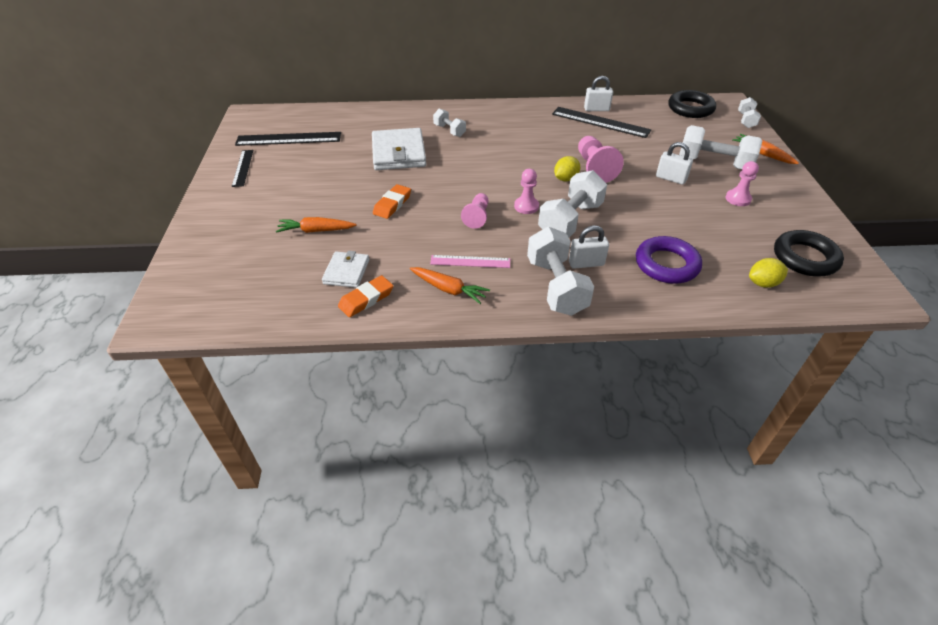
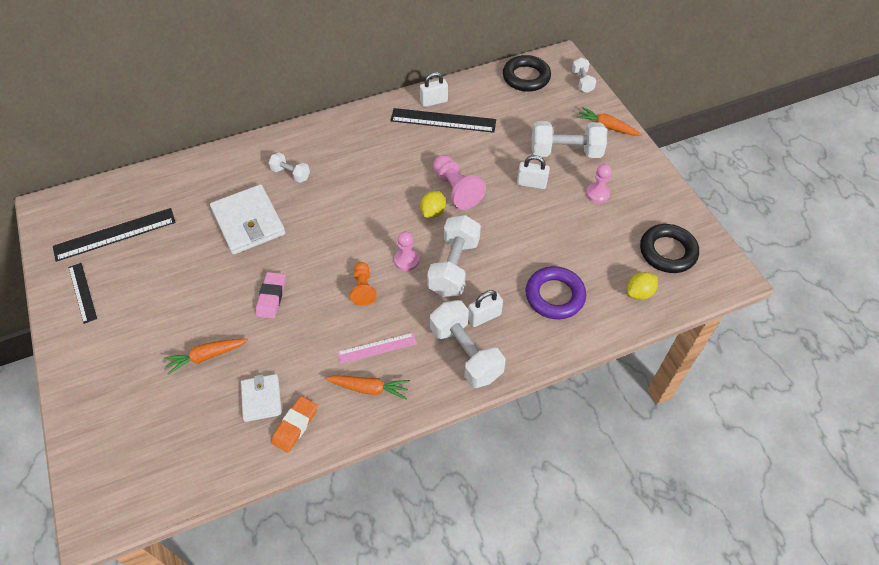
camera: 20 degrees left, 10 degrees up
(392, 204) = (271, 297): orange eraser -> pink eraser
(477, 217) = (363, 288): pink pawn -> orange pawn

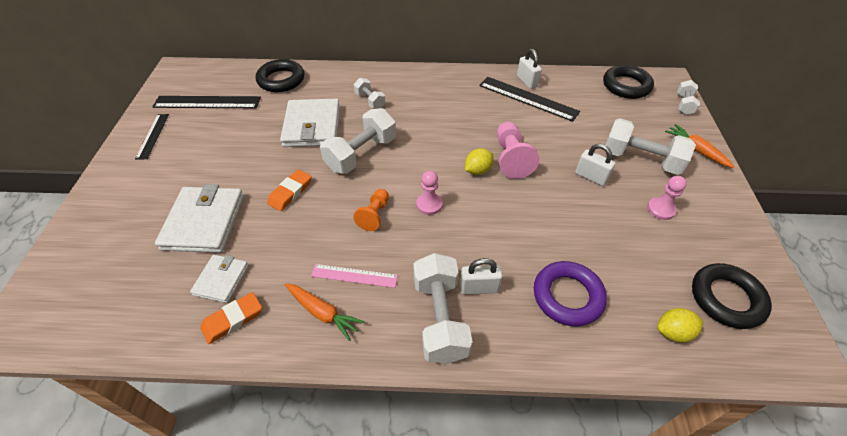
camera: 25 degrees right, 5 degrees down
(180, 181) = (281, 80): none -> black ring
(207, 356) = (204, 222): orange carrot -> white wallet
(271, 297) = (290, 192): pink eraser -> orange eraser
(434, 101) = (527, 81): white padlock -> white padlock turned 60 degrees clockwise
(453, 267) = (472, 227): white dumbbell -> white dumbbell (361, 154)

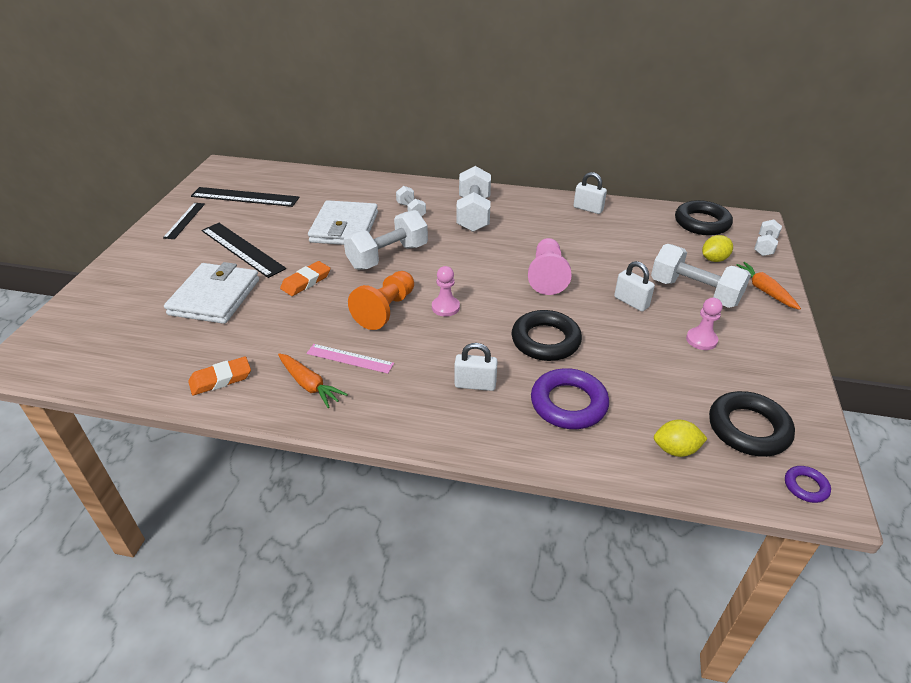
camera: 10 degrees right, 10 degrees down
(221, 280) = (218, 346): white wallet -> none
(281, 80) = (324, 184): black ring -> black ring (545, 340)
(374, 215) = (385, 310): orange pawn -> orange pawn, size x1.55
(440, 318) = (426, 405): white dumbbell -> white dumbbell (473, 214)
(478, 170) = (507, 283): yellow lemon -> yellow lemon (714, 259)
(527, 81) = (588, 209): white padlock -> white padlock turned 45 degrees counterclockwise
(528, 98) = (584, 224): black ruler -> black ruler (242, 249)
(790, 353) = (805, 486): none -> purple ring

